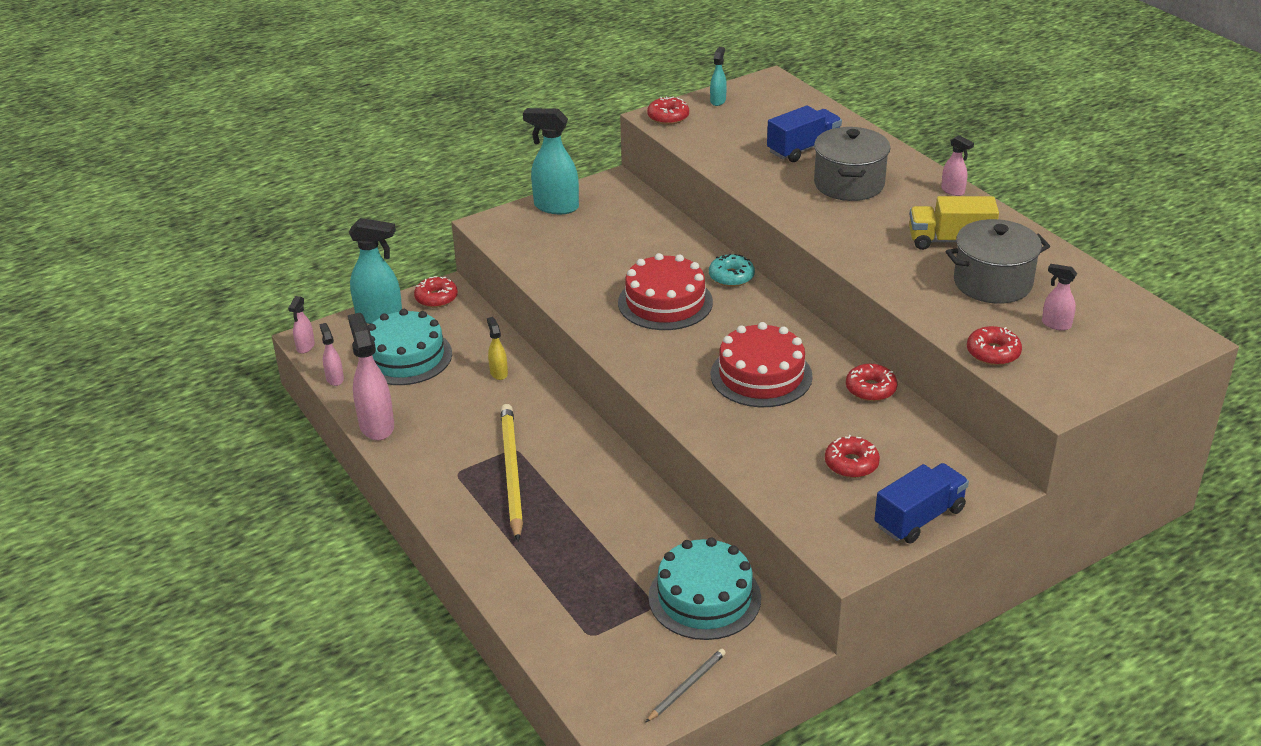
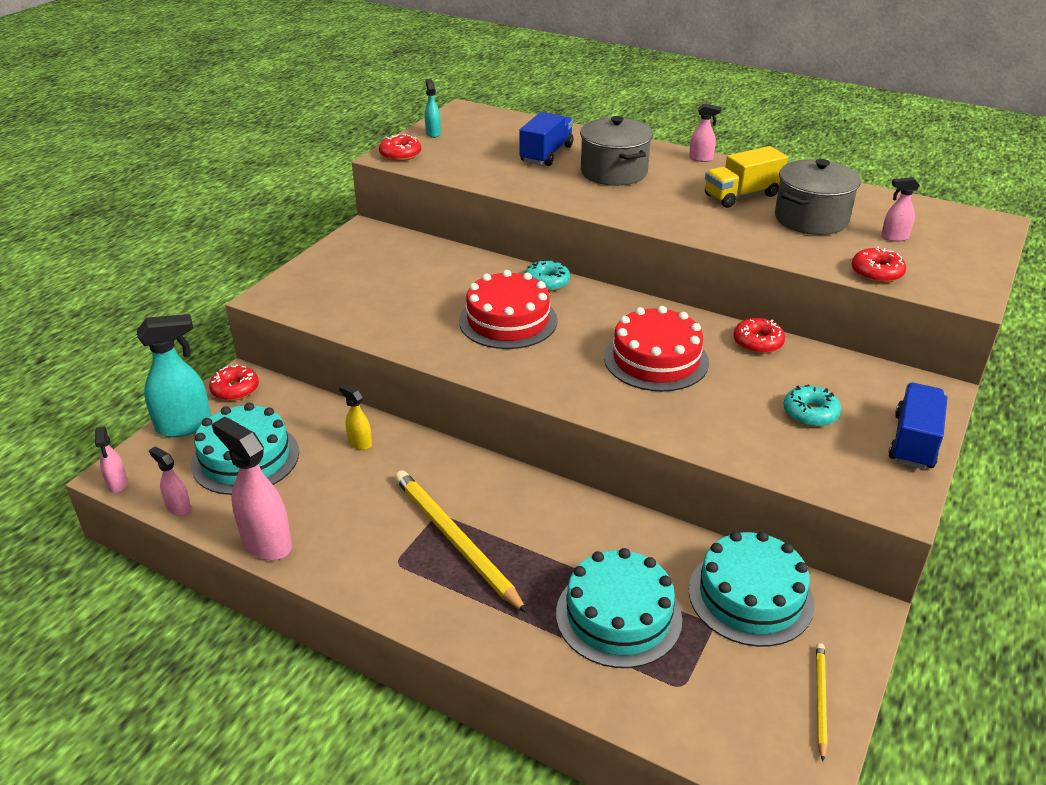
camera: 30 degrees left, 0 degrees up
(555, 207) = (325, 264): turquoise spray bottle -> none
(587, 571) = (618, 615): none -> turquoise cake
(687, 686) = (820, 699): grey pencil -> yellow pencil
(851, 464) = (810, 413): red donut -> turquoise donut

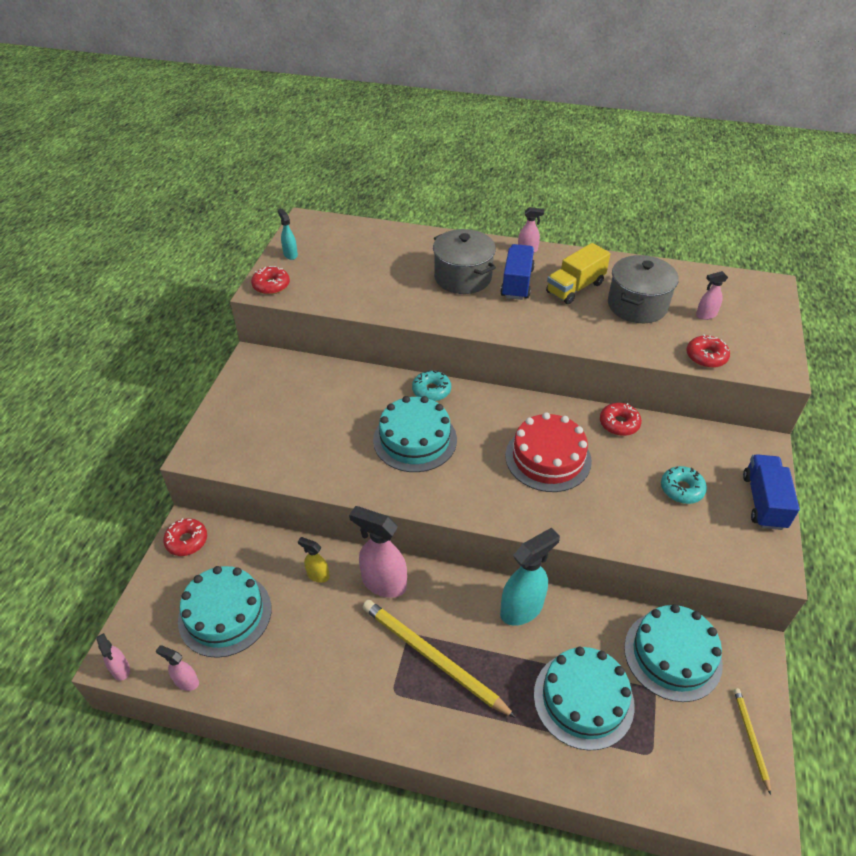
camera: 15 degrees left, 10 degrees up
(185, 426) = (157, 591): turquoise spray bottle -> turquoise spray bottle (522, 609)
(266, 543) = (277, 700): pink spray bottle -> pink spray bottle (383, 583)
(508, 320) = (415, 439): red cake -> turquoise cake
(546, 154) = (398, 265): blue truck -> blue truck (517, 283)

